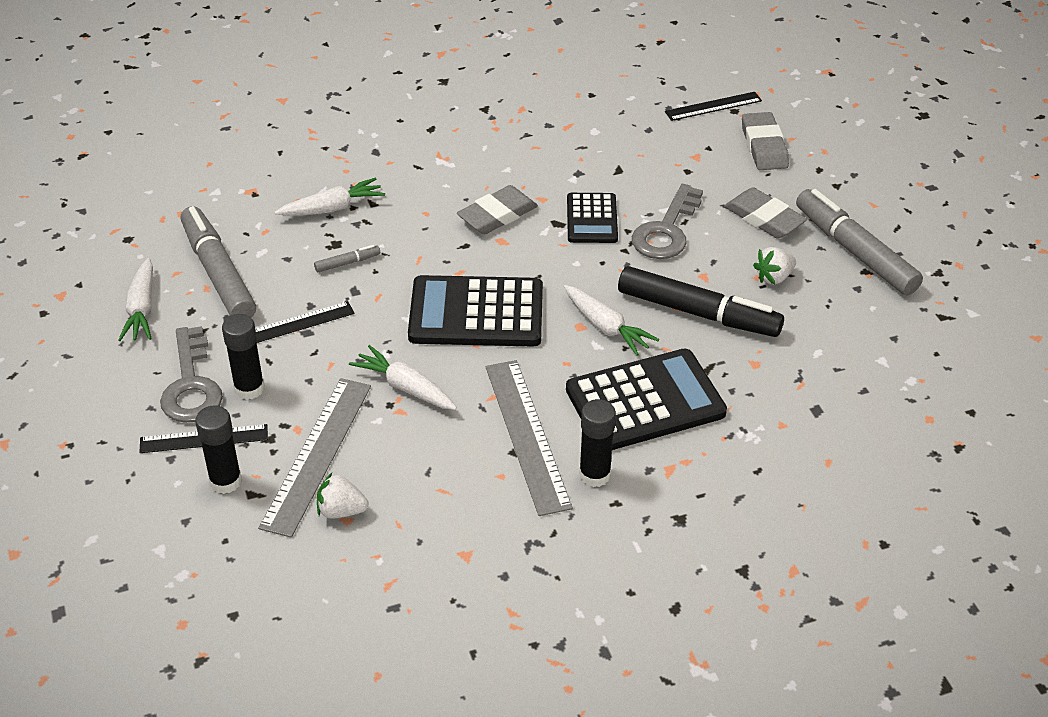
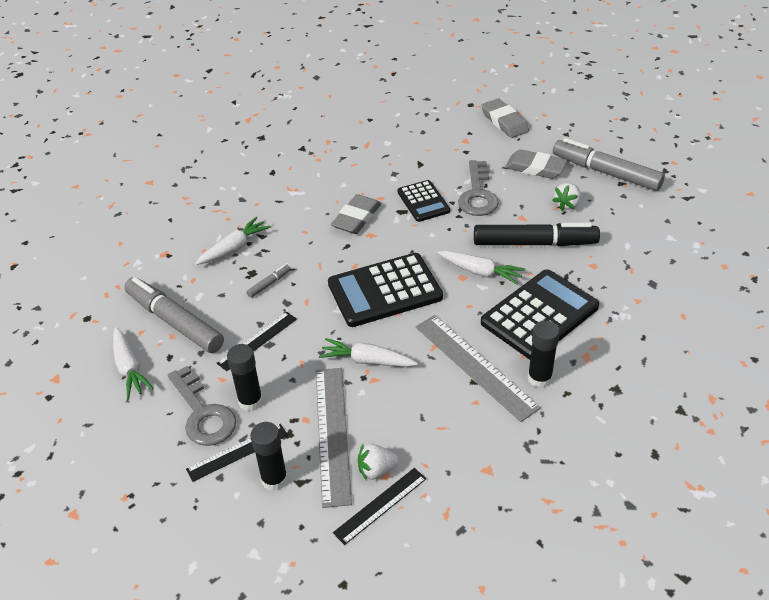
camera: 20 degrees left, 0 degrees up
(713, 106) = (455, 105): black ruler -> black ruler (380, 505)

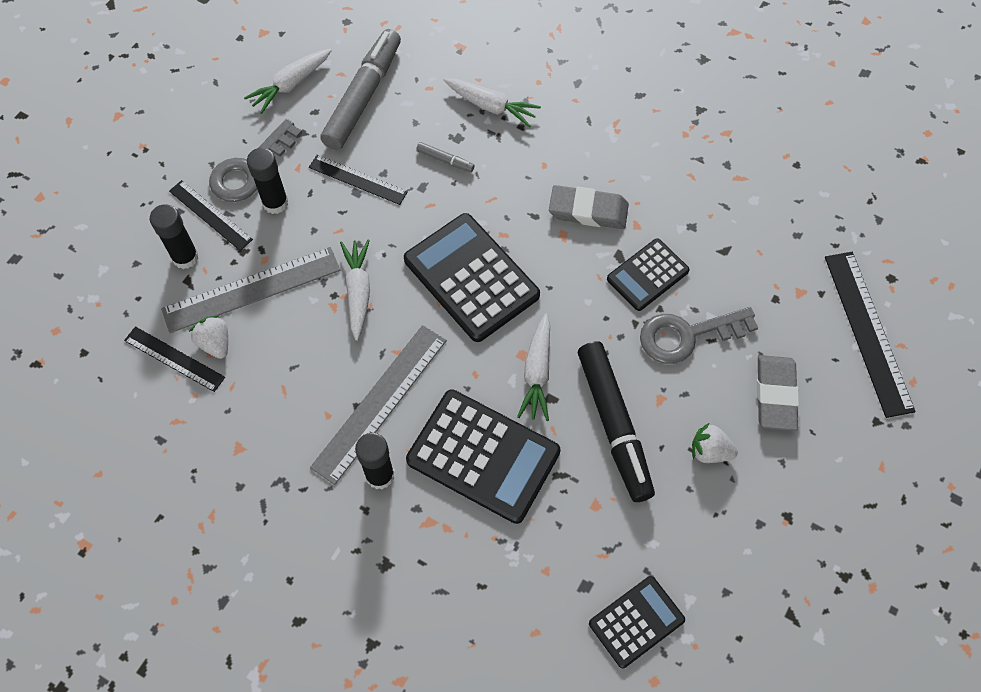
camera: 70 degrees right, 20 degrees up
(504, 122) = (868, 332): grey eraser -> black ruler
(605, 172) = (804, 491): grey marker -> none
(682, 265) = (636, 621): none -> black calculator

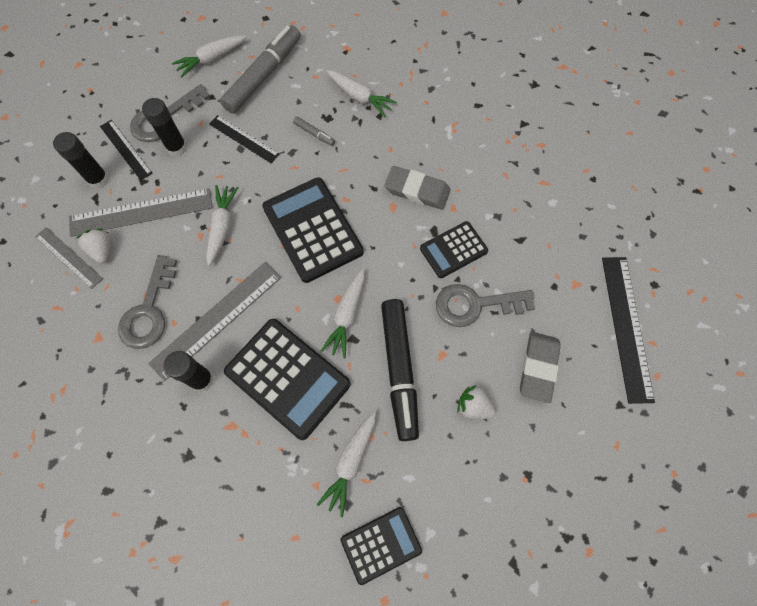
camera: 10 degrees right, 5 degrees up
(174, 359) = (68, 257): black ruler -> grey ruler
(293, 406) = (149, 310): none -> grey key
(580, 538) = (350, 462): none -> white carrot

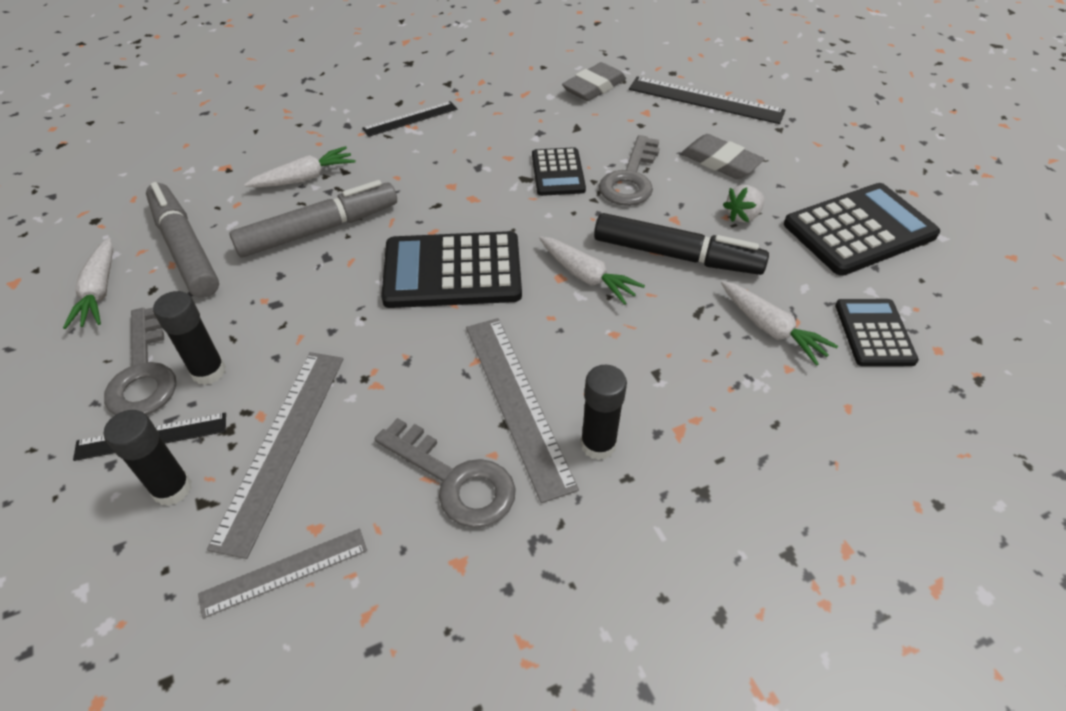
camera: 65 degrees left, 20 degrees down
(102, 250) = (308, 516): white strawberry -> none
(222, 227) = (381, 357): white carrot -> none
(244, 139) = (264, 296): black ruler -> black ruler (410, 119)
(288, 378) = (639, 353): black calculator -> black calculator (859, 230)
(314, 134) = (319, 229): grey marker -> grey marker, size x2.42
(417, 190) = (466, 174): grey eraser -> grey eraser (594, 87)

